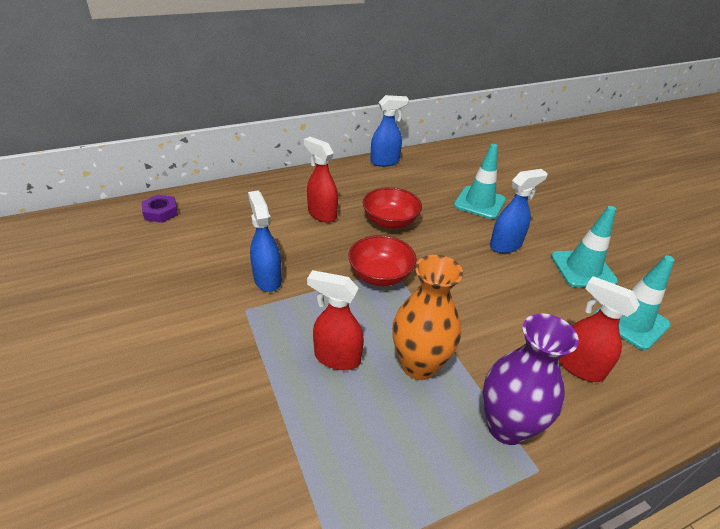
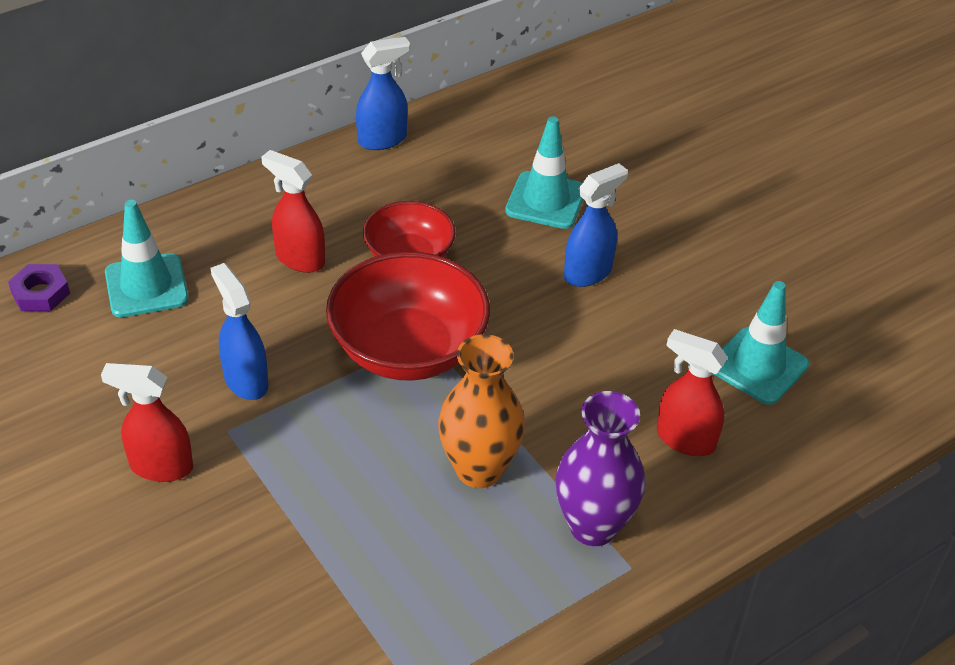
camera: 10 degrees left, 5 degrees up
(336, 357) = (370, 476): red spray bottle -> red spray bottle (160, 466)
(380, 275) = (408, 350): red bowl -> red bowl, size x1.64
(583, 269) = (699, 295): turquoise traffic cone -> turquoise traffic cone (146, 286)

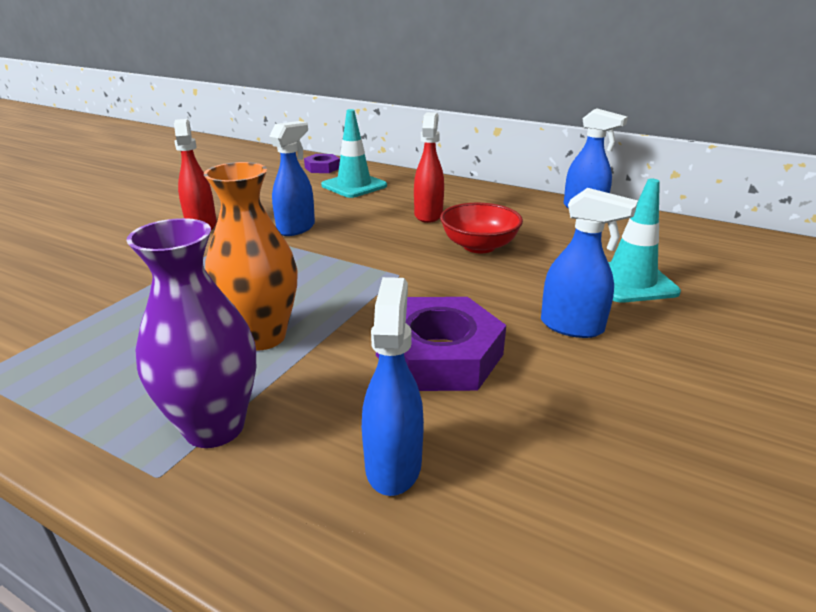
camera: 65 degrees right, 15 degrees down
(408, 350) = (378, 271): red bowl -> none
(578, 366) = (439, 355): none -> purple nut
(685, 439) = (393, 464): red spray bottle -> blue spray bottle
(758, 366) = (585, 500): turquoise traffic cone -> none

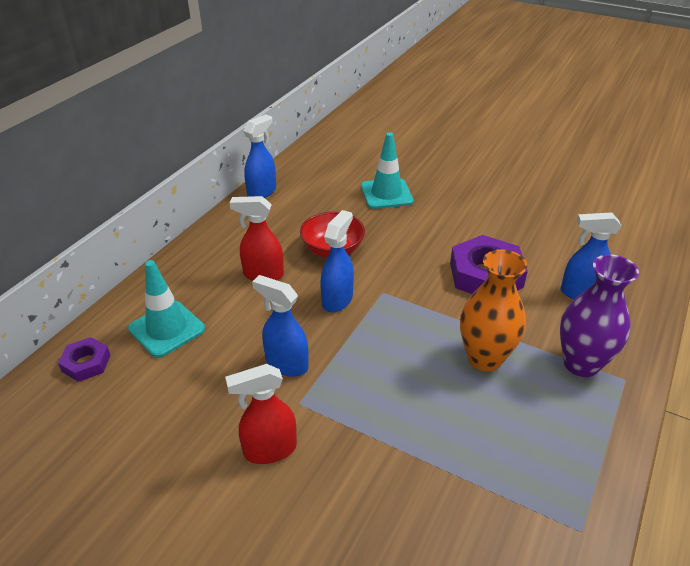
camera: 90 degrees left, 10 degrees up
(572, 327) = (444, 223): blue spray bottle -> blue spray bottle (337, 300)

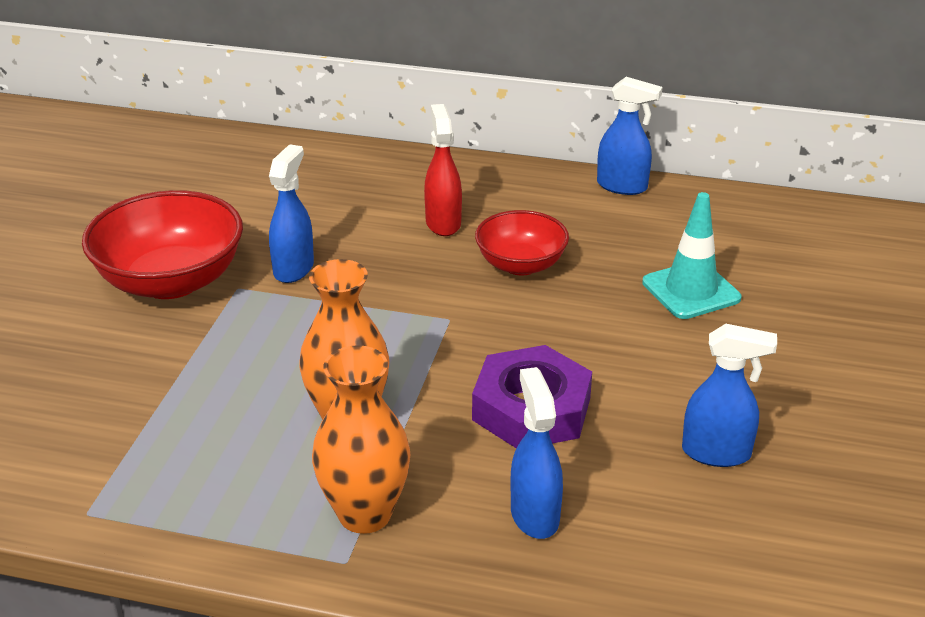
camera: 75 degrees right, 5 degrees down
(86, 363) = (262, 154): purple nut -> none
(167, 329) = (325, 184): turquoise traffic cone -> none
(269, 450) = (171, 281): red spray bottle -> red bowl
(337, 300) = (419, 285): blue spray bottle -> blue spray bottle (717, 453)
(581, 364) = (365, 514): purple vase -> orange vase

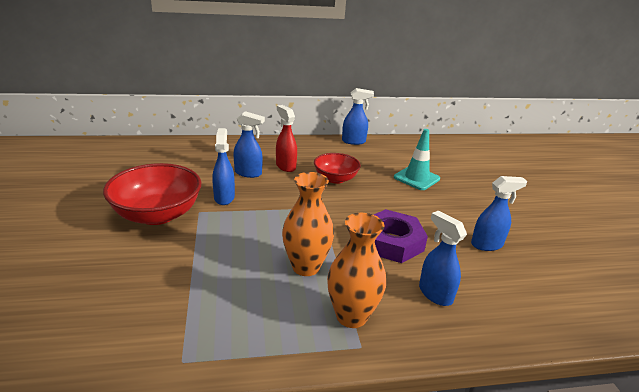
camera: 25 degrees left, 5 degrees down
(365, 227) = (248, 173): none -> blue spray bottle

